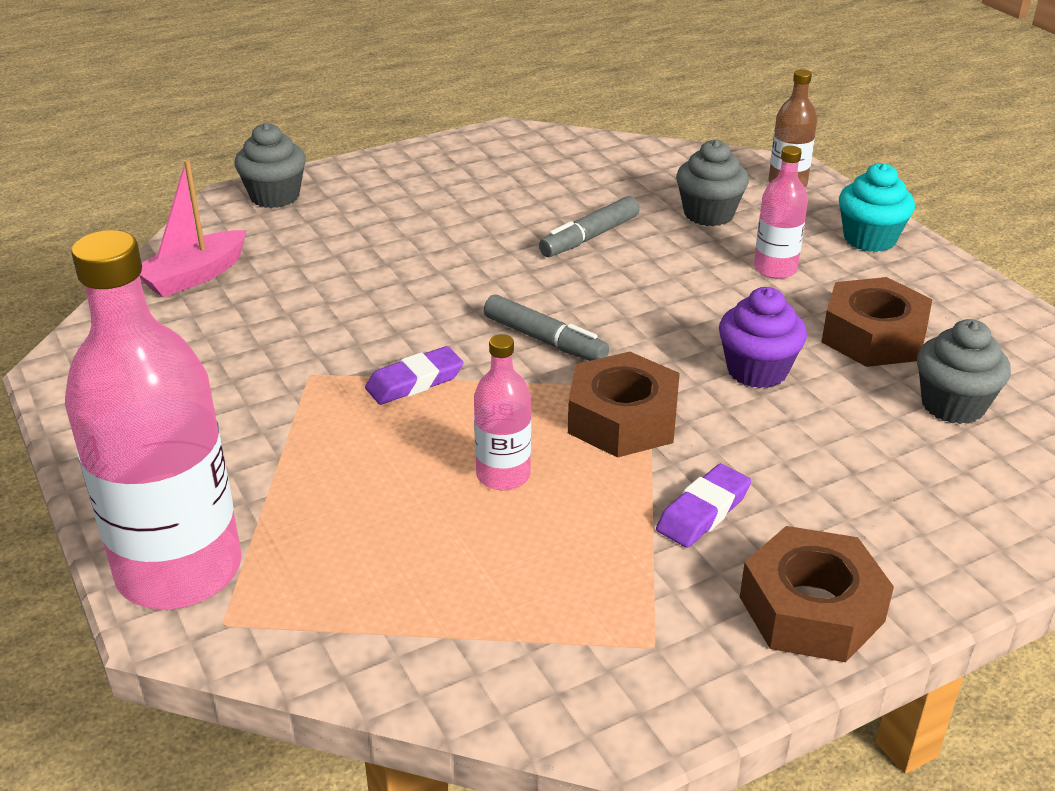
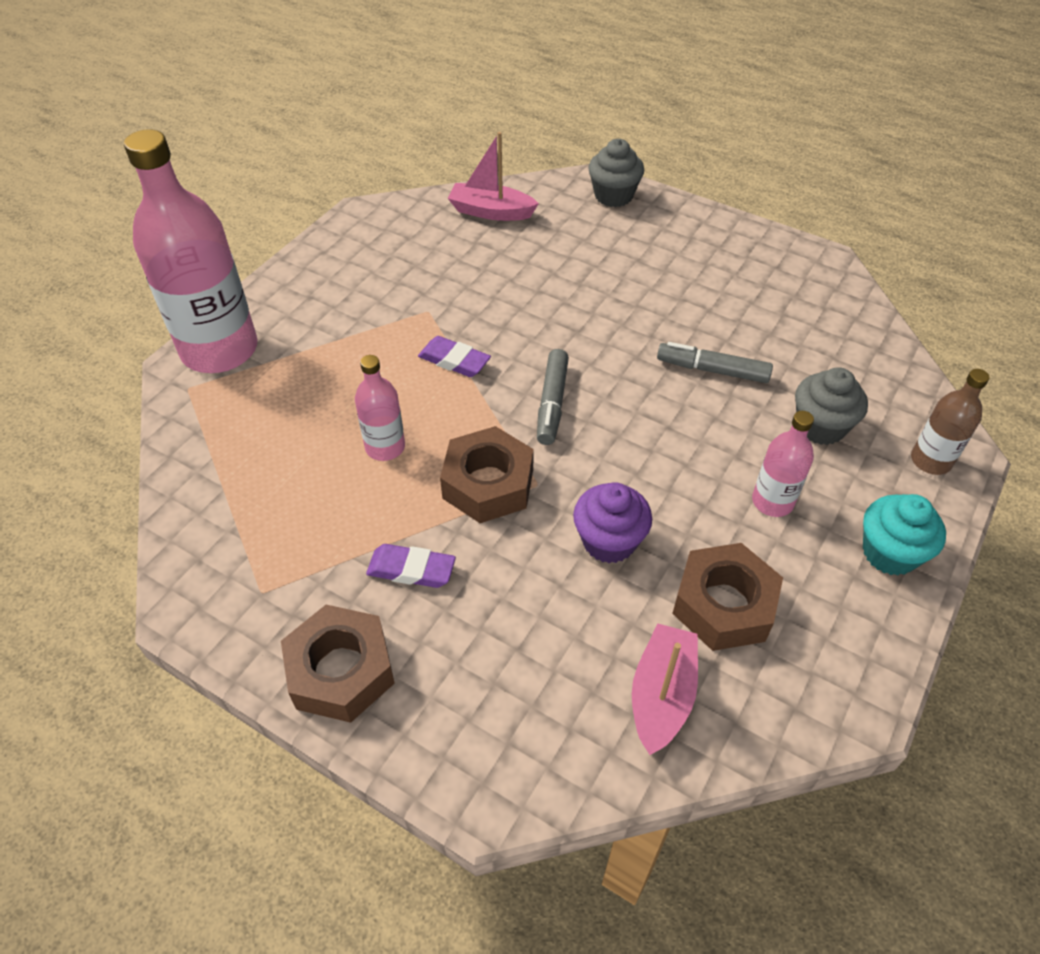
camera: 60 degrees right, 15 degrees up
(953, 405) = (662, 695): grey cupcake -> pink boat

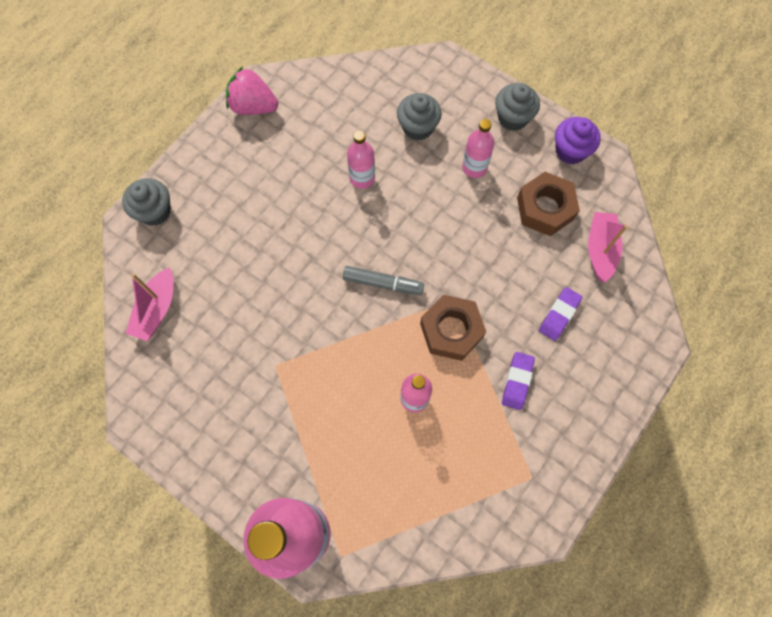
camera: 85 degrees left, 20 degrees up
(341, 670) = (587, 424): brown nut -> none
(454, 361) = (333, 347): purple eraser -> purple eraser (559, 315)
(609, 541) = (499, 262): purple cupcake -> purple cupcake (570, 151)
(662, 695) = (600, 250): pink boat -> pink boat turned 75 degrees clockwise
(712, 370) = (362, 178): grey marker -> pink bottle
(787, 257) = (253, 106): none -> pink strawberry
(889, 553) = (513, 118): turquoise cupcake -> grey cupcake
(930, 460) = (448, 78): brown bottle -> none

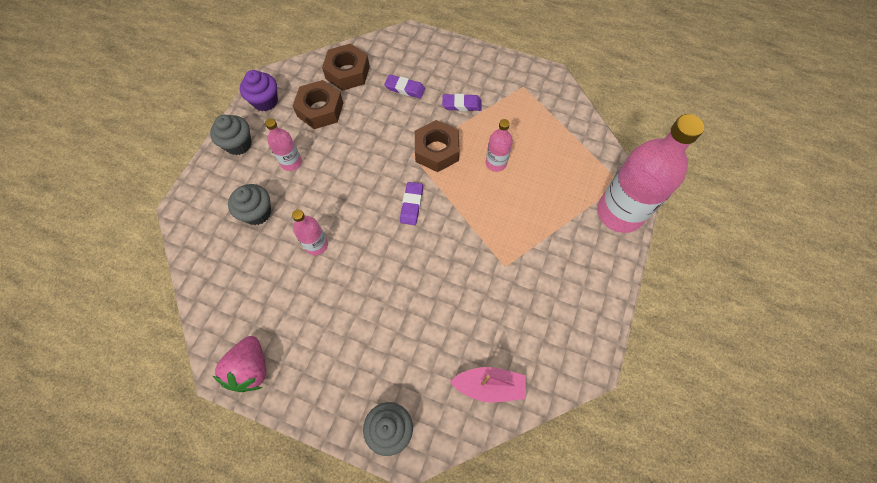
camera: 105 degrees left, 5 degrees down
(383, 283) = (411, 205): grey marker -> purple eraser
(600, 250) = (347, 72): pink boat -> brown nut

